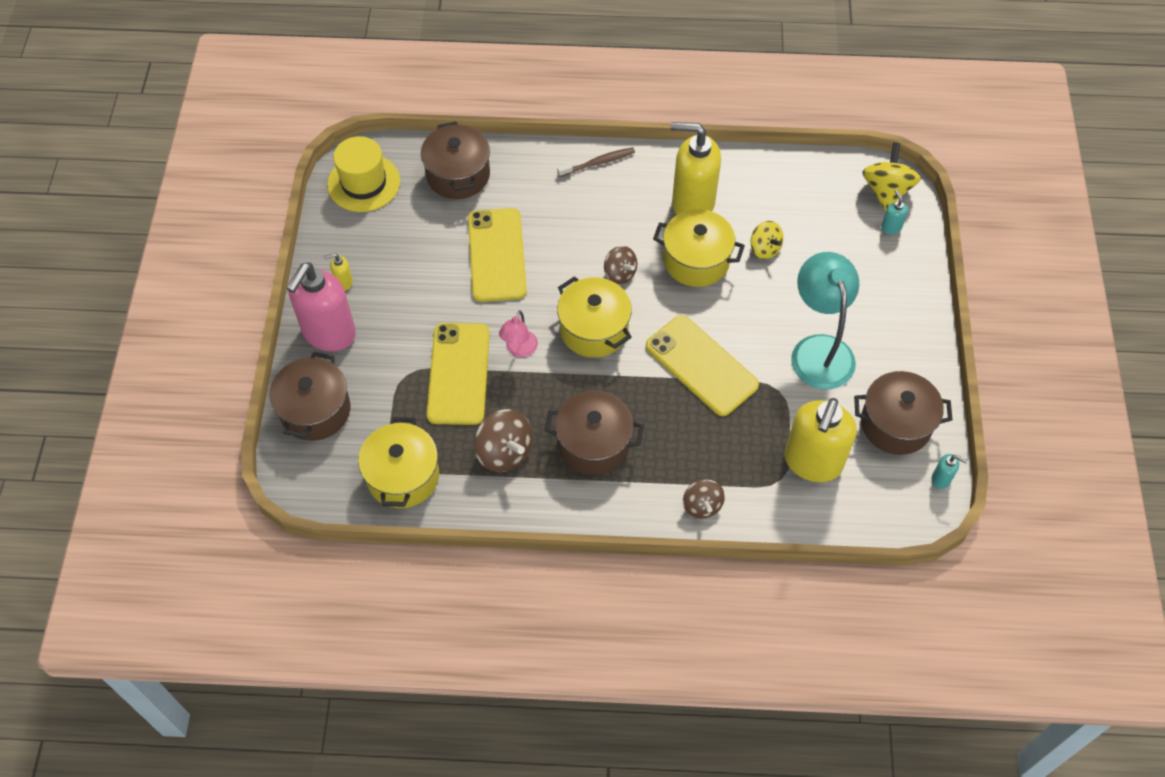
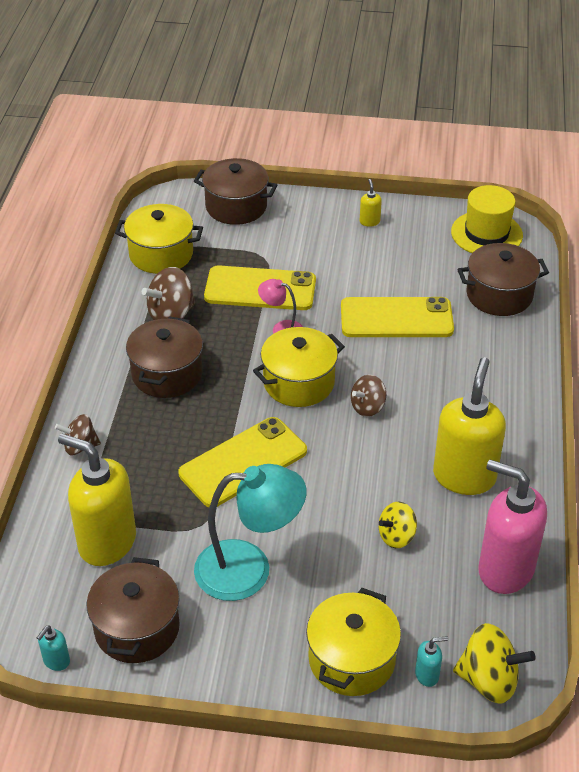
camera: 95 degrees right, 15 degrees down
(329, 333) = (314, 213): pink soap dispenser -> pink soap dispenser (505, 569)
(598, 163) = (521, 400): brown toothbrush -> none
(696, 260) = (382, 472): yellow pot -> yellow pot (351, 659)

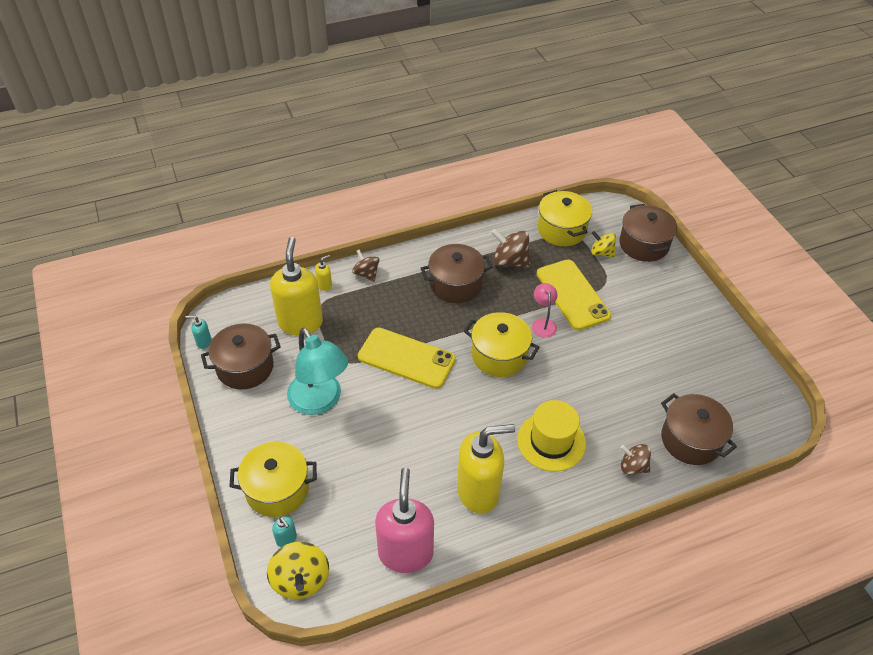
camera: 60 degrees right, 5 degrees up
(368, 407) = (505, 405): brown spinning top -> brown spinning top (633, 466)
(369, 221) = (699, 324): yellow soap dispenser -> yellow soap dispenser (324, 285)
(396, 318) = (608, 384): yellow phone -> none
(396, 536) = (396, 472): yellow spinning top -> yellow spinning top (601, 253)
(486, 234) = (756, 403): yellow hat -> yellow hat (551, 441)

